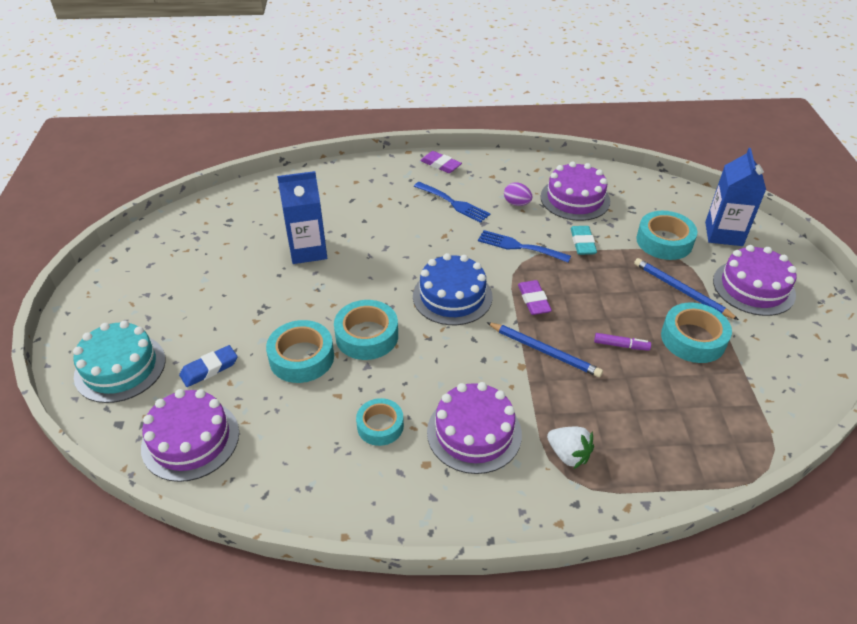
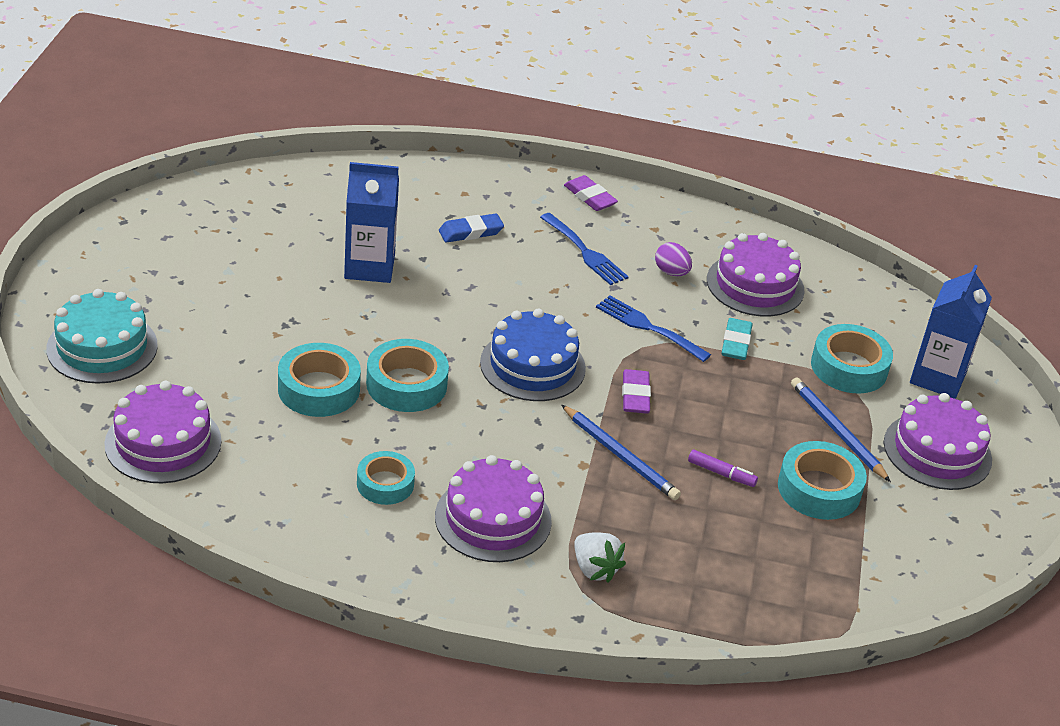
camera: 10 degrees right, 5 degrees down
(209, 369) = (205, 374): blue eraser -> blue eraser (470, 232)

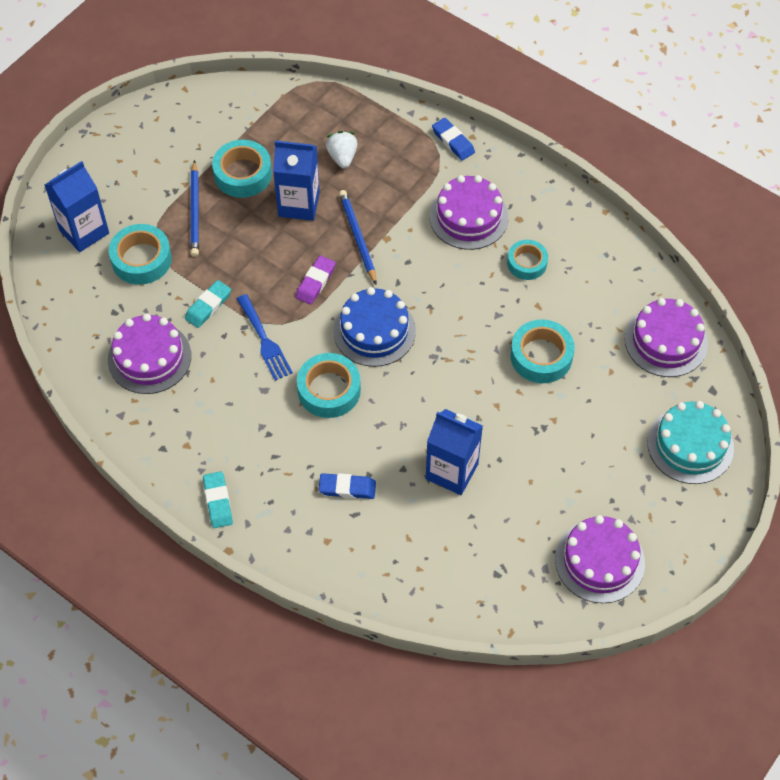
camera: 150 degrees left, 20 degrees up
(406, 384) = (476, 341): turquoise tape -> turquoise tape (329, 390)
(574, 614) = (453, 141): none -> blue eraser
(585, 252) = (263, 435): blue fork -> none
(590, 197) = (218, 501): purple eraser -> turquoise eraser
(594, 569) = (424, 165): white strawberry -> white strawberry (342, 157)
(671, 272) = (207, 391): purple egg -> none
(721, 473) = (299, 204): purple marker -> blue carton
(937, 451) = (139, 176): purple cake -> purple cake (599, 561)

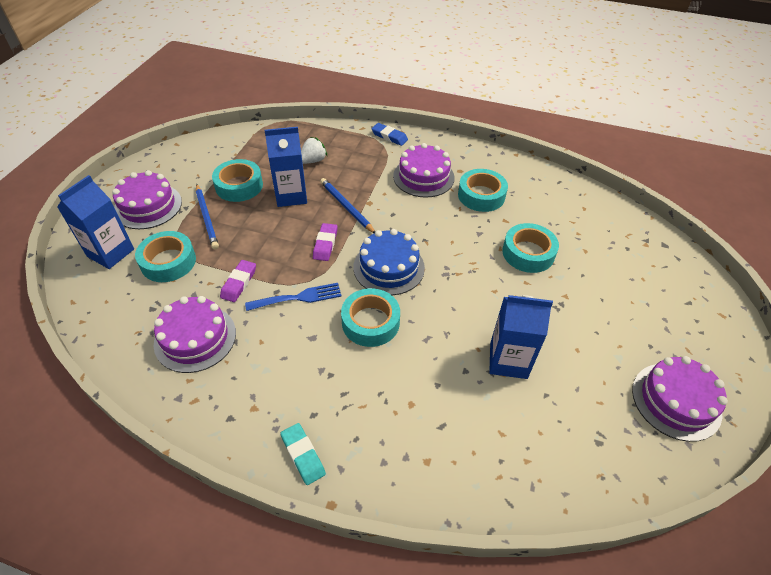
camera: 20 degrees left, 10 degrees down
(208, 306) = (239, 283): turquoise eraser -> purple eraser
(265, 341) = (298, 297): blue fork -> blue fork turned 60 degrees counterclockwise
(342, 157) = (313, 160): white strawberry -> white strawberry turned 75 degrees clockwise
(347, 488) = (424, 403): blue eraser -> none
(527, 263) = (481, 195): turquoise tape -> turquoise tape, size x1.51
(666, 341) = (610, 221): purple cake -> purple cake (148, 206)
(690, 445) = (678, 287): turquoise cake -> none

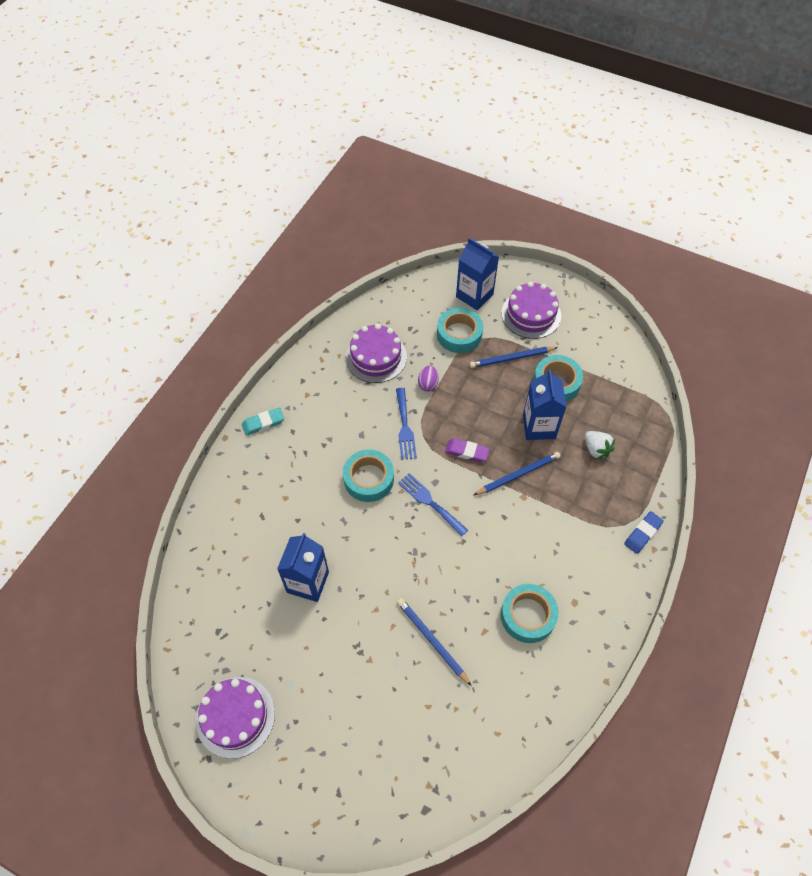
camera: 100 degrees right, 10 degrees up
(239, 283) = (428, 384): purple eraser -> purple egg
(389, 267) = (430, 502): blue cake -> blue fork
(423, 177) = (564, 559): purple cake -> none
(528, 253) = (432, 641): turquoise tape -> blue pencil

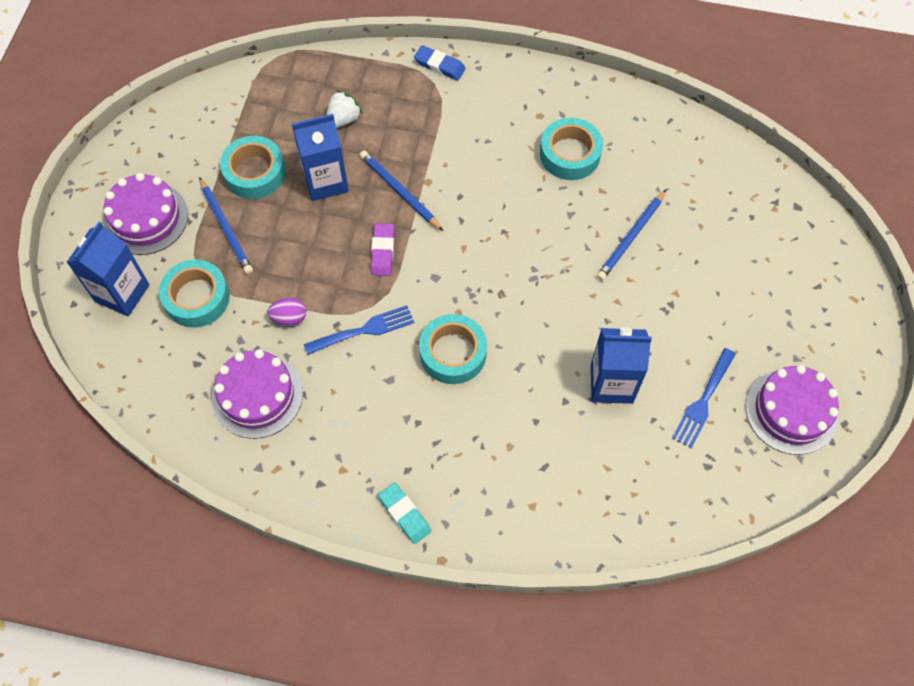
camera: 105 degrees left, 5 degrees up
(430, 502) = (464, 276): blue fork -> blue fork (703, 401)

